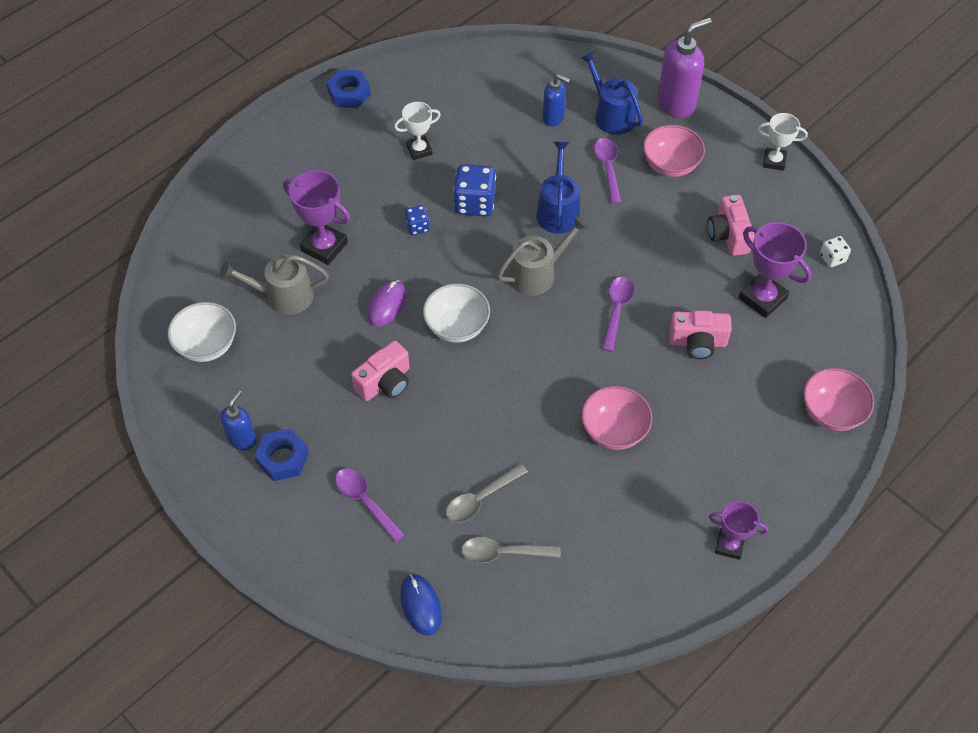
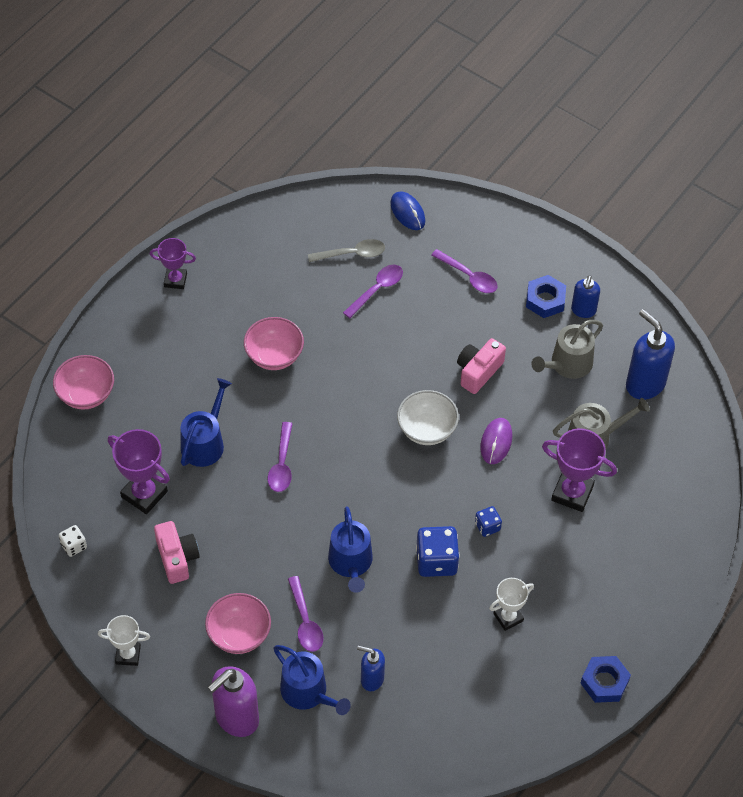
camera: 170 degrees right, 0 degrees up
(207, 345) = (645, 384): white bowl -> blue soap dispenser
(480, 499) = (377, 289): grey spoon -> purple spoon
(537, 274) = (361, 491): grey watering can -> grey watering can (567, 364)
(697, 342) = (205, 443): pink camera -> blue watering can

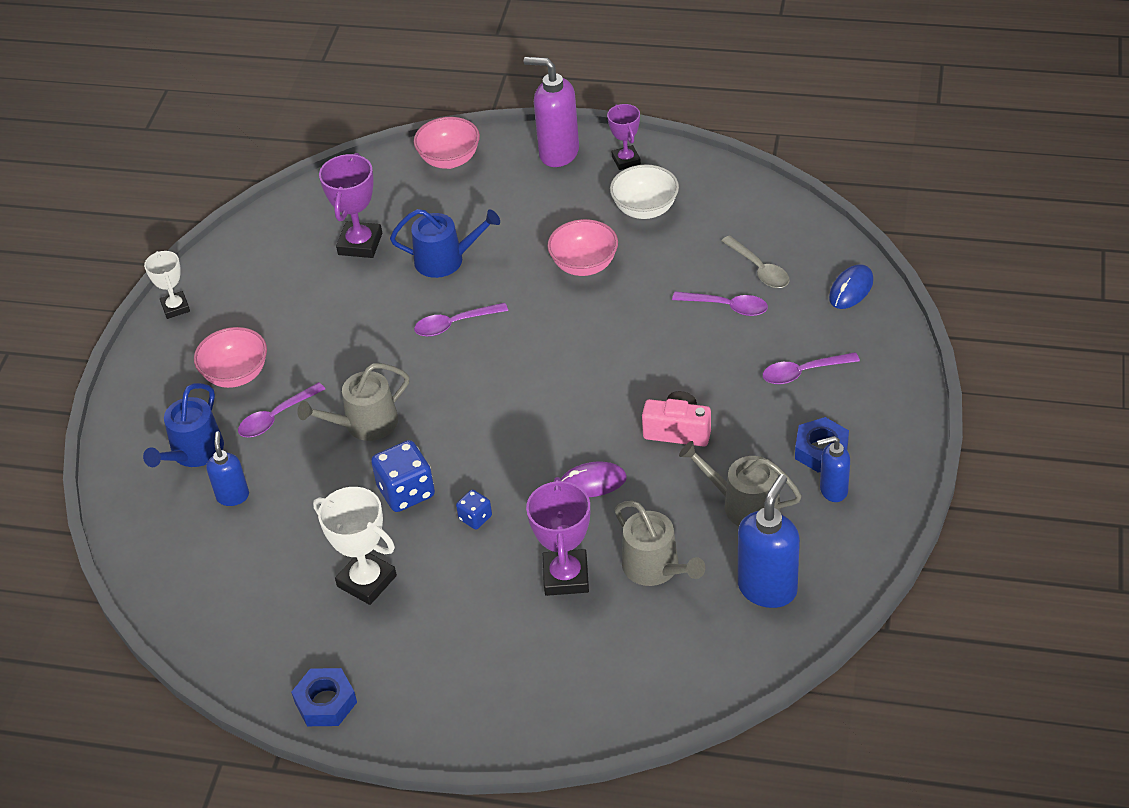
camera: 70 degrees right, 10 degrees down
(74, 546) = (276, 223): white dice -> none
(177, 558) = (300, 296): pink camera -> none
(236, 718) = (140, 411): purple soap dispenser -> purple soap dispenser (558, 153)
(351, 563) = (365, 424): blue watering can -> grey watering can
(427, 429) = (571, 418): white bowl -> white bowl (645, 209)
(469, 276) = (803, 372): purple spoon -> purple spoon turned 60 degrees clockwise
(508, 617) = (366, 581): white trophy -> white trophy, size x1.56

